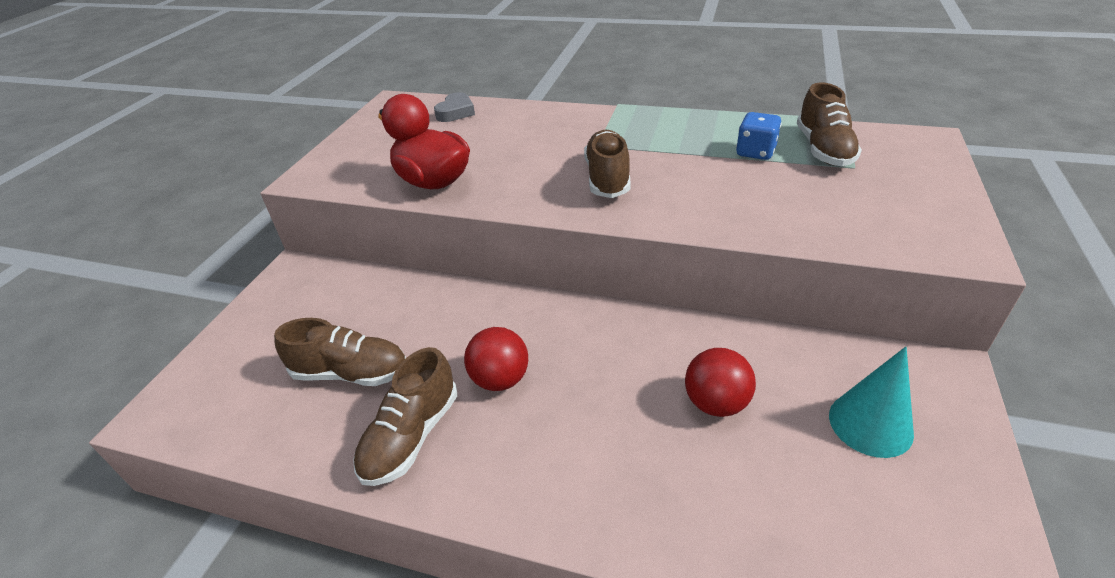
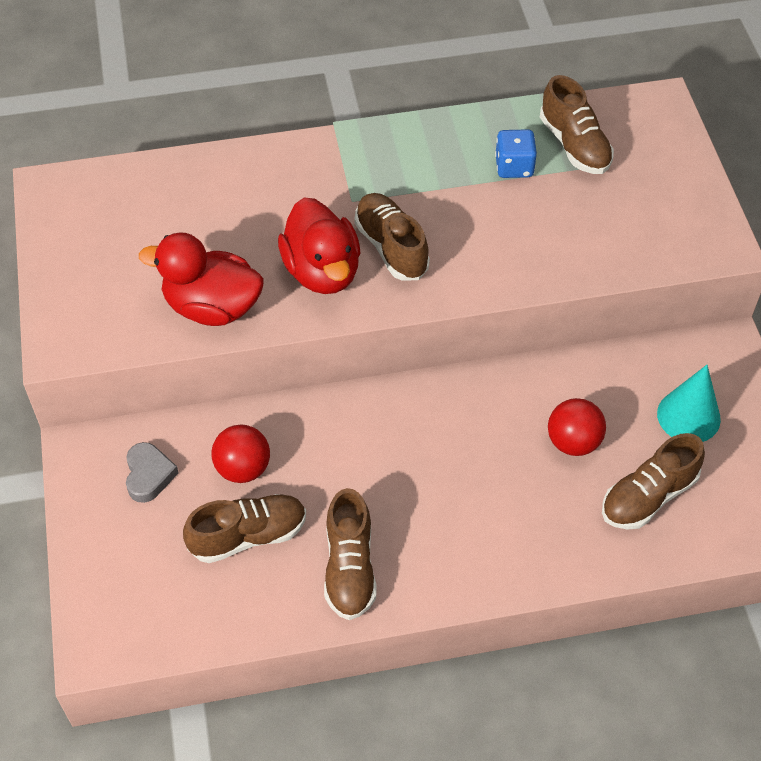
camera: 30 degrees left, 15 degrees up
(456, 112) = (149, 187): grey heart -> grey heart (149, 475)
(500, 379) = (388, 489): red ball -> red ball (243, 468)
(537, 180) = (322, 271): none -> red duck
(782, 493) = (648, 496): none -> brown shoe

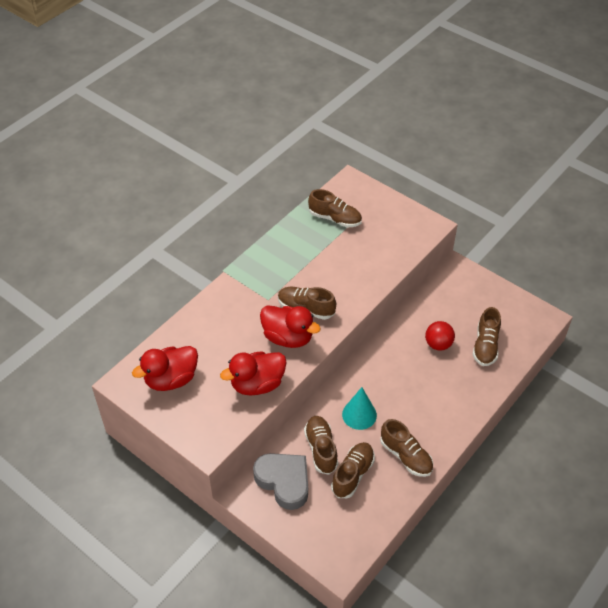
camera: 40 degrees left, 5 degrees down
(112, 225) = (171, 379): none -> red duck
(149, 475) = (284, 481): grey heart -> grey heart, size x1.84
(243, 468) = (321, 449): red ball -> brown shoe
(514, 167) = (320, 243): blue dice -> none
(688, 416) = (469, 304): turquoise cone -> turquoise cone (359, 414)

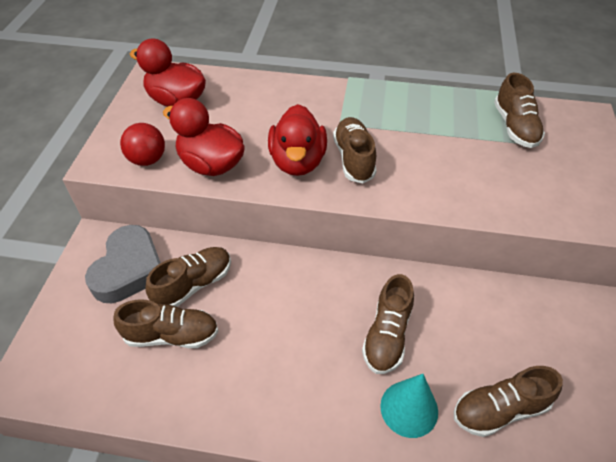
camera: 60 degrees right, 0 degrees up
(359, 414) = (268, 301): turquoise cone -> turquoise cone (409, 408)
(406, 456) = (232, 386): brown shoe -> brown shoe (387, 335)
(438, 344) = (449, 343): red ball -> red ball (147, 160)

